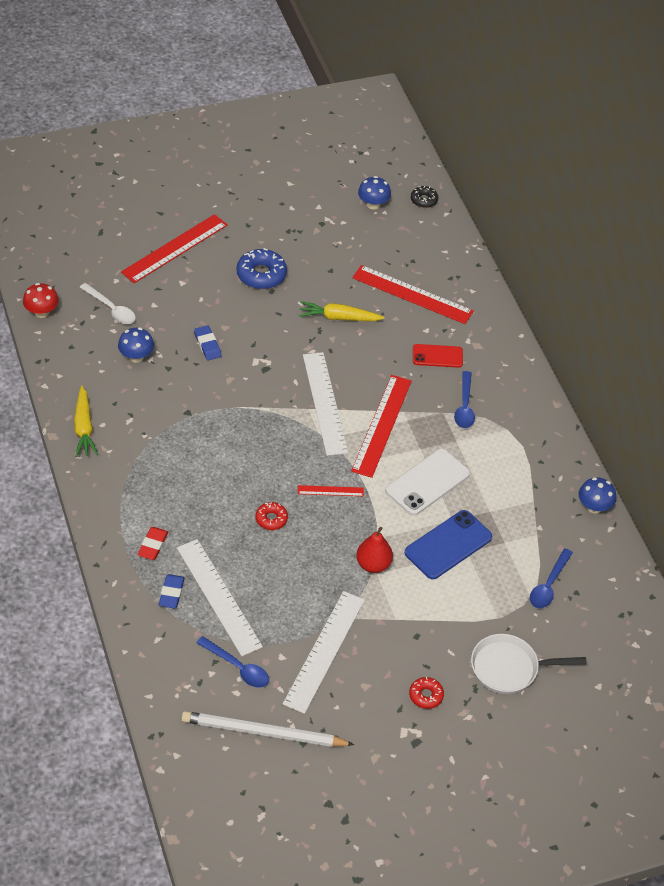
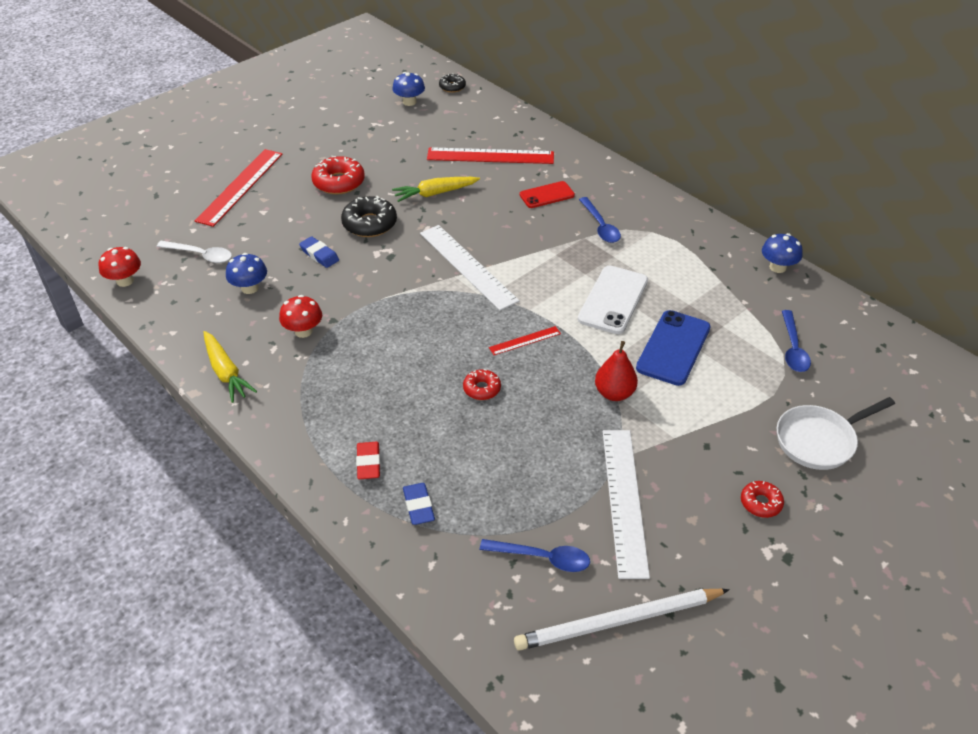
camera: 20 degrees left, 5 degrees down
(159, 413) = (303, 331): none -> red mushroom
(219, 596) = (474, 488): white ruler -> none
(261, 275) = (339, 182): blue donut -> red donut
(265, 329) = (369, 224): none -> black donut
(381, 425) = (535, 267): red ruler -> none

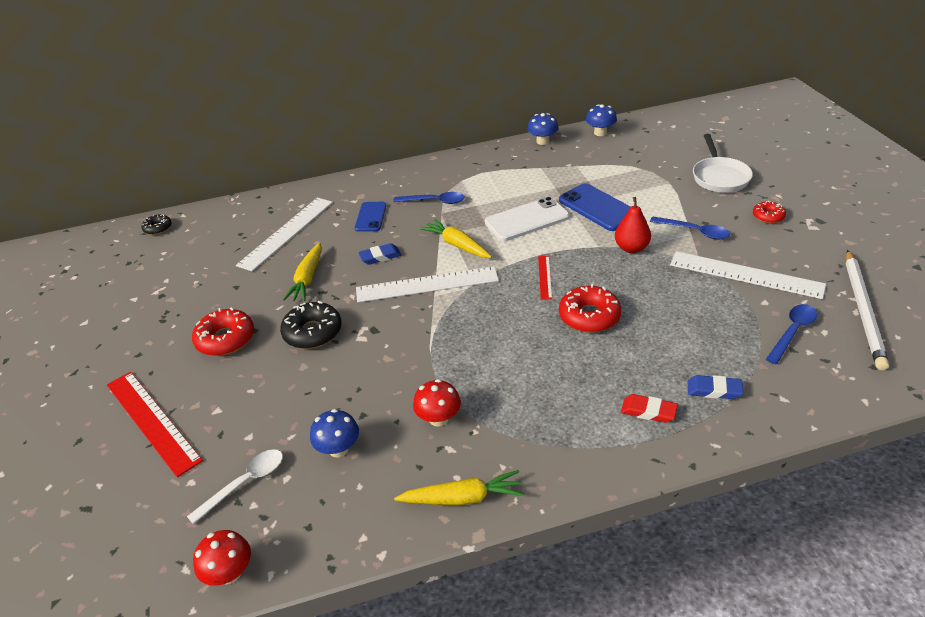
camera: 60 degrees left, 5 degrees down
(319, 255) = (330, 380): blue eraser -> blue eraser (380, 257)
(409, 102) = (148, 260): blue mushroom -> blue mushroom (600, 133)
(482, 389) = (589, 316): red donut -> red donut, size x1.73
(490, 156) = (286, 233): red ruler -> white ruler
(538, 265) = (457, 245): none -> yellow carrot
(547, 195) = (371, 217): red phone -> blue phone
(613, 300) = (527, 220): white phone -> white phone turned 75 degrees counterclockwise
(793, 348) = (628, 160): blue spoon -> blue spoon (694, 231)

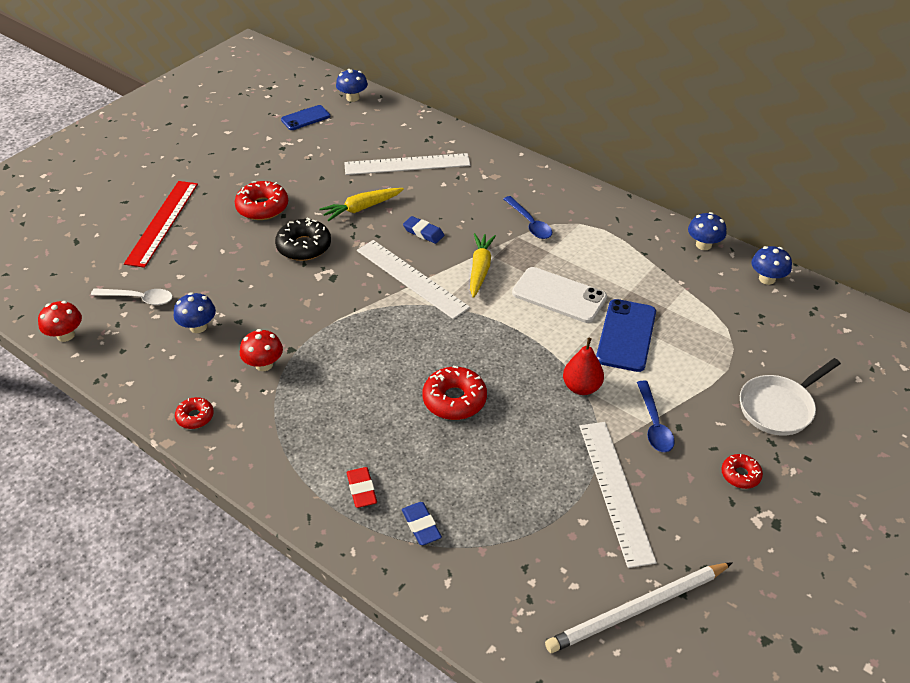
camera: 50 degrees right, 5 degrees up
(158, 228) = (352, 98): black donut -> blue mushroom
(371, 217) = (471, 198): blue phone -> blue phone (305, 118)
(462, 498) = (195, 417): yellow carrot -> red donut
(545, 277) = (484, 346): red ruler -> none
(792, 332) = (552, 559): blue spoon -> none

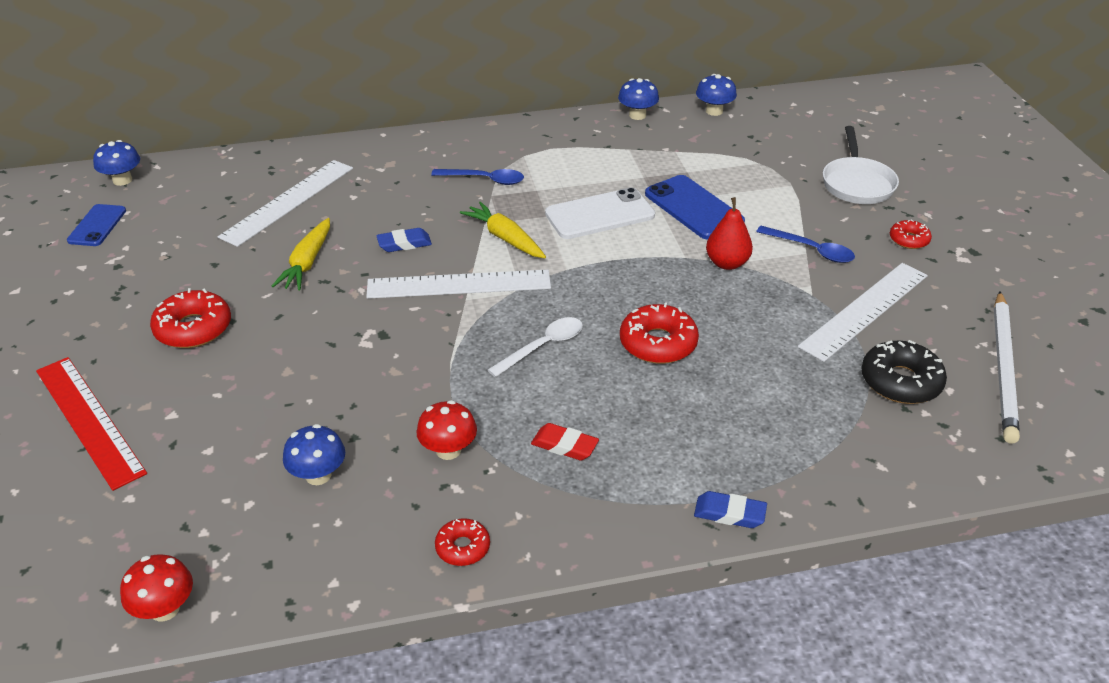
camera: 50 degrees left, 5 degrees down
(139, 299) = (196, 505): white spoon -> white spoon (543, 347)
(304, 246) = (305, 330): black donut -> black donut (901, 381)
(362, 490) = (710, 466): red eraser -> red eraser (564, 445)
(421, 526) = (797, 448): blue eraser -> blue eraser (729, 513)
(615, 491) = (865, 310): white ruler -> white ruler turned 75 degrees counterclockwise

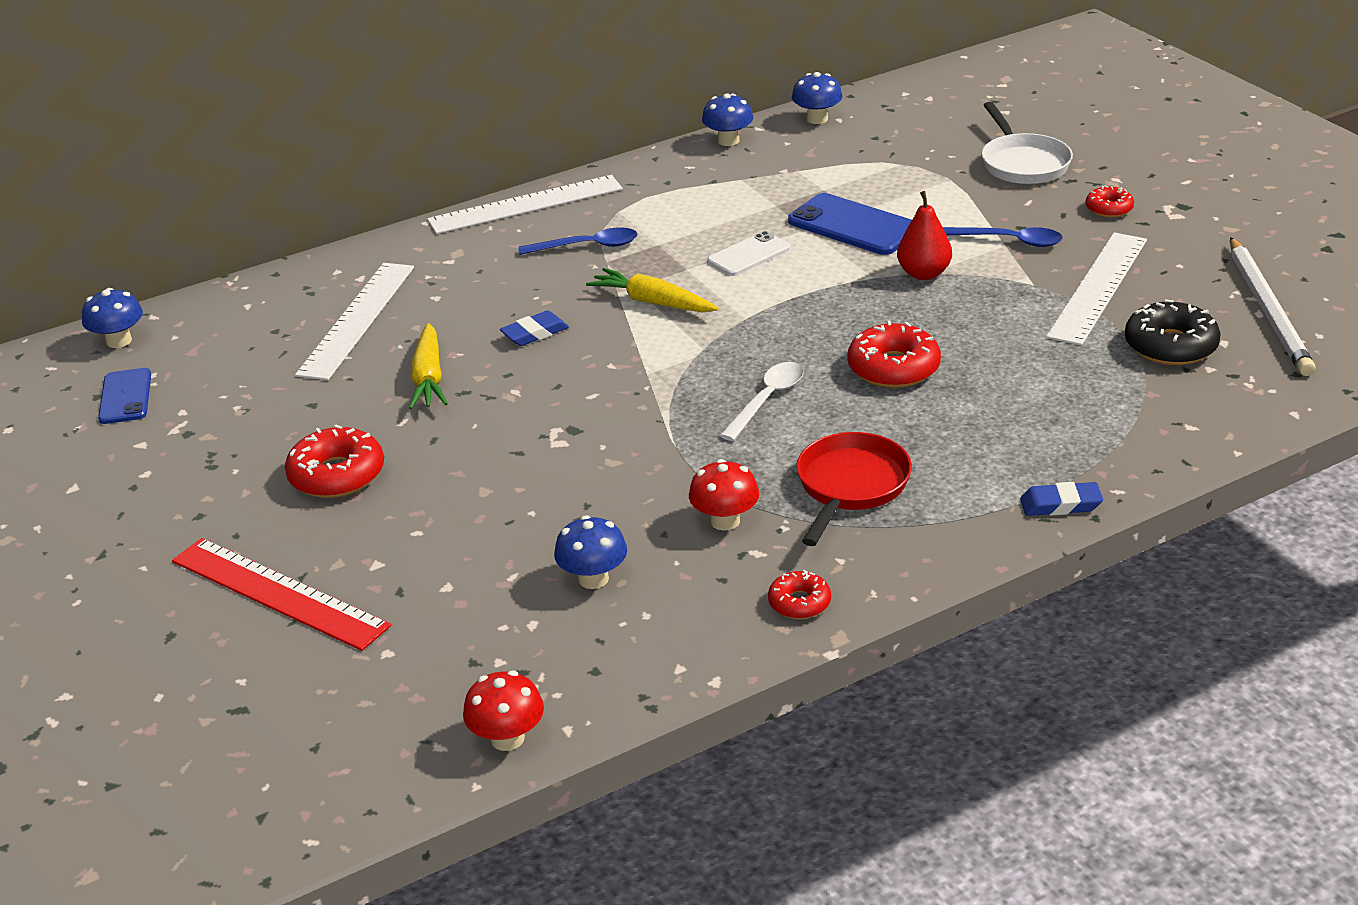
camera: 15 degrees left, 5 degrees down
(459, 284) = (629, 360): white ruler -> white ruler (525, 204)
(564, 445) = (850, 486): red eraser -> red pan
(600, 214) = (749, 255): white phone -> white phone, size x0.64

